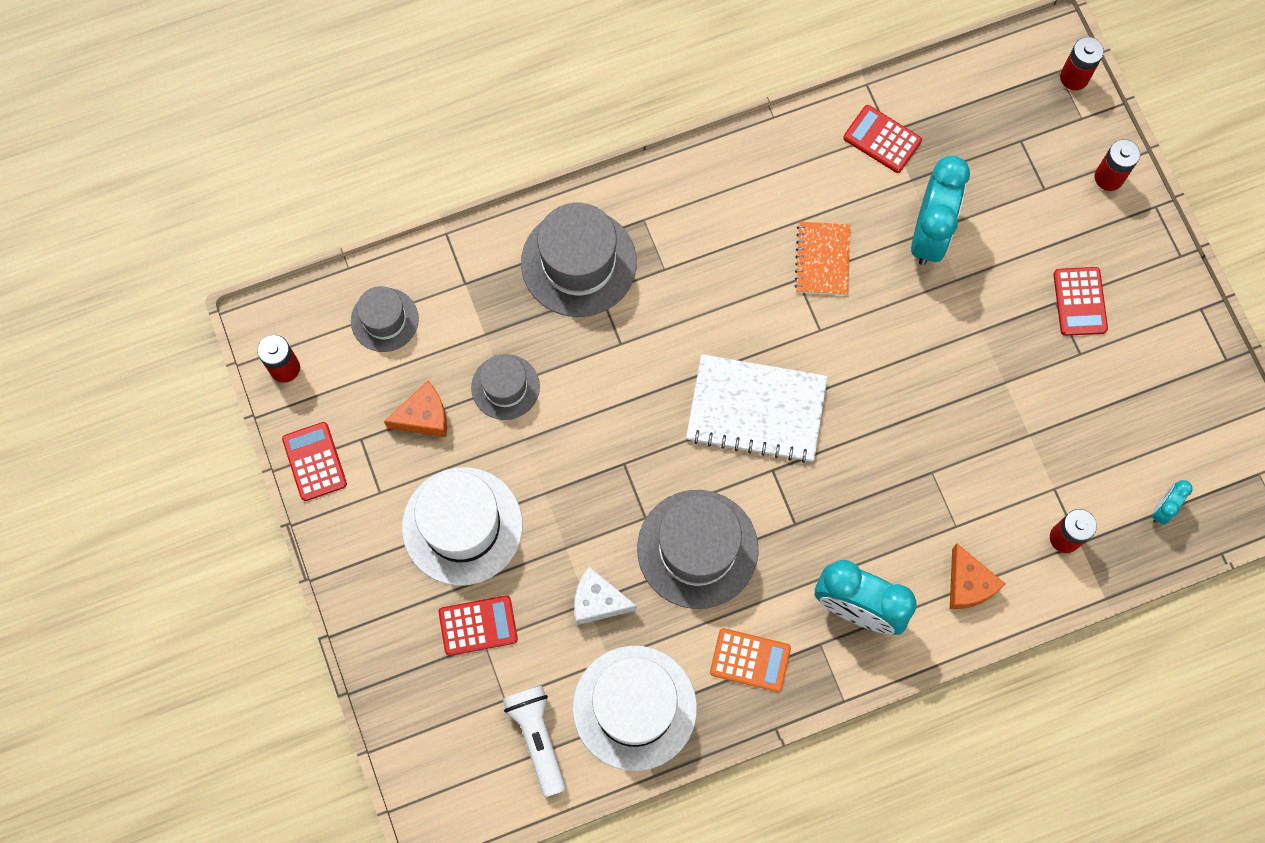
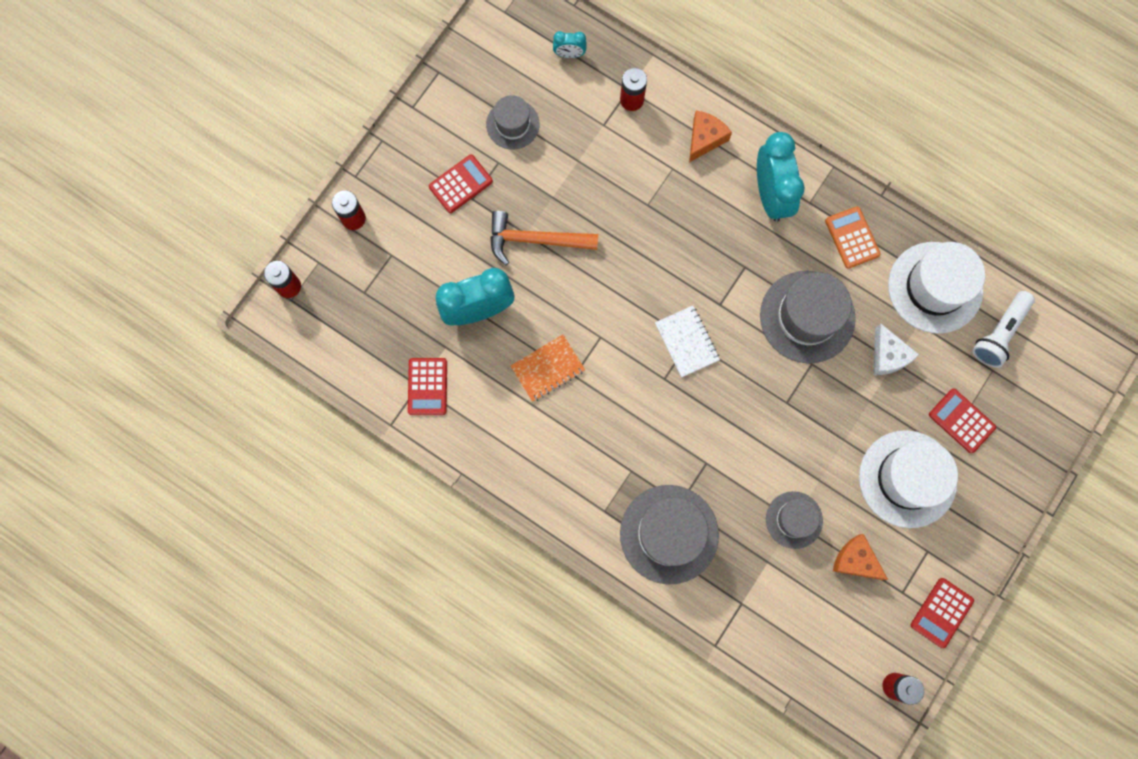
camera: 125 degrees left, 5 degrees up
(384, 320) = (809, 641): grey hat -> grey hat (512, 124)
(756, 410) = (687, 342): white notebook -> white notebook, size x0.59
(968, 335) = (535, 240): none -> orange hammer

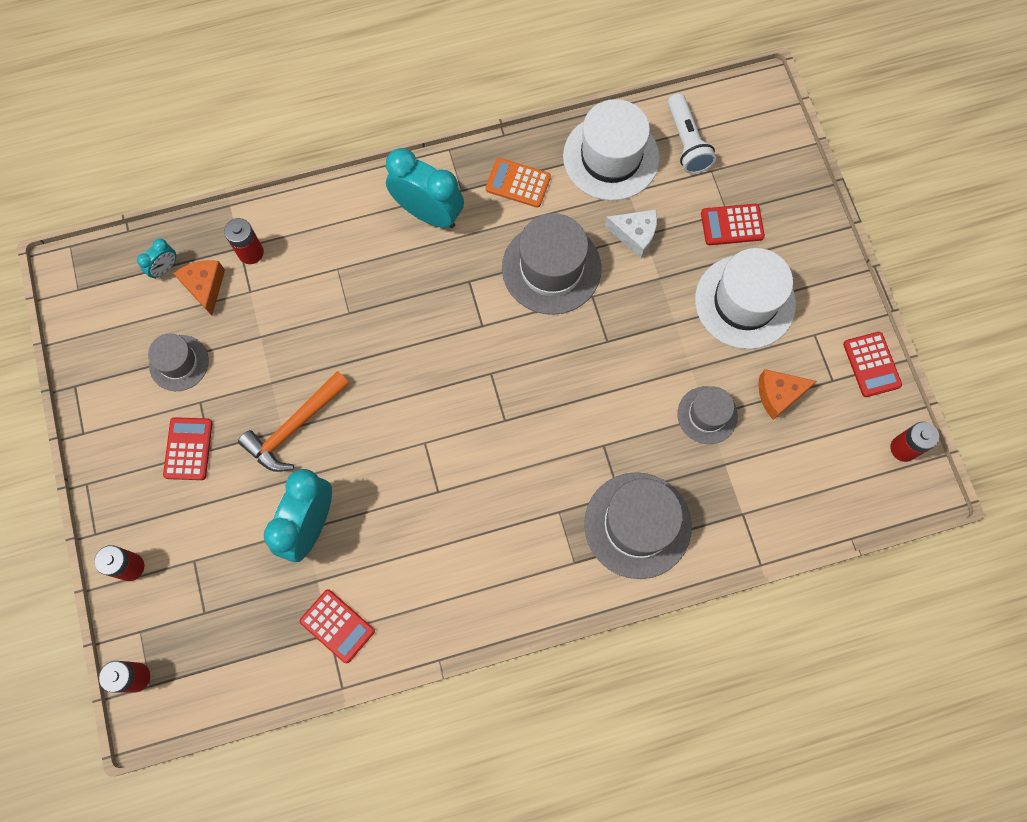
camera: 50 degrees left, 5 degrees down
(548, 368) = (413, 509): orange notebook -> none
(687, 342) = (490, 377): white notebook -> none
(705, 139) = (336, 224): orange cheese -> orange cheese (205, 287)

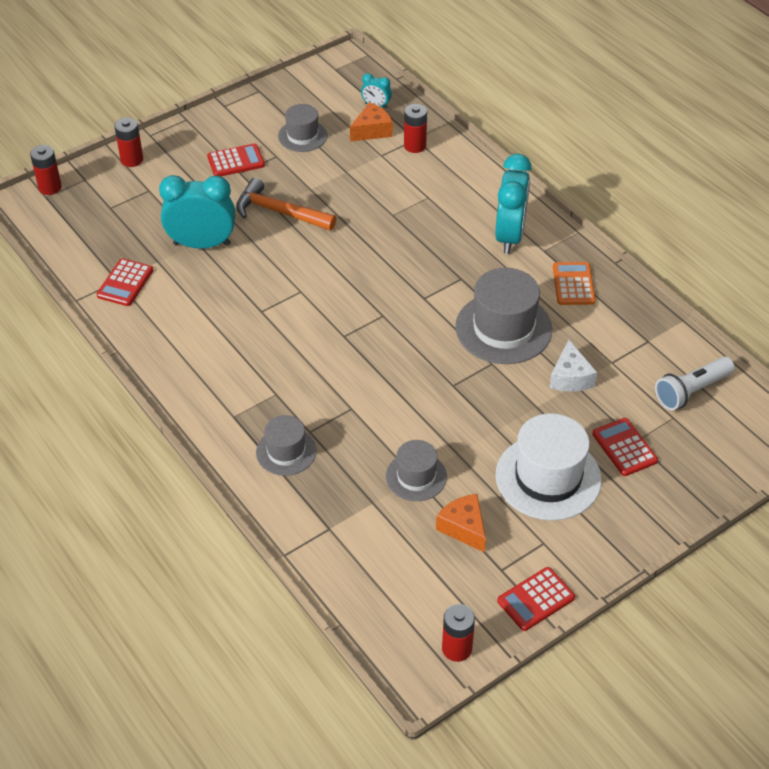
camera: 70 degrees right, 25 degrees down
(611, 157) = (640, 340): white hat -> none
(637, 525) = (286, 451): grey hat -> grey hat, size x0.58

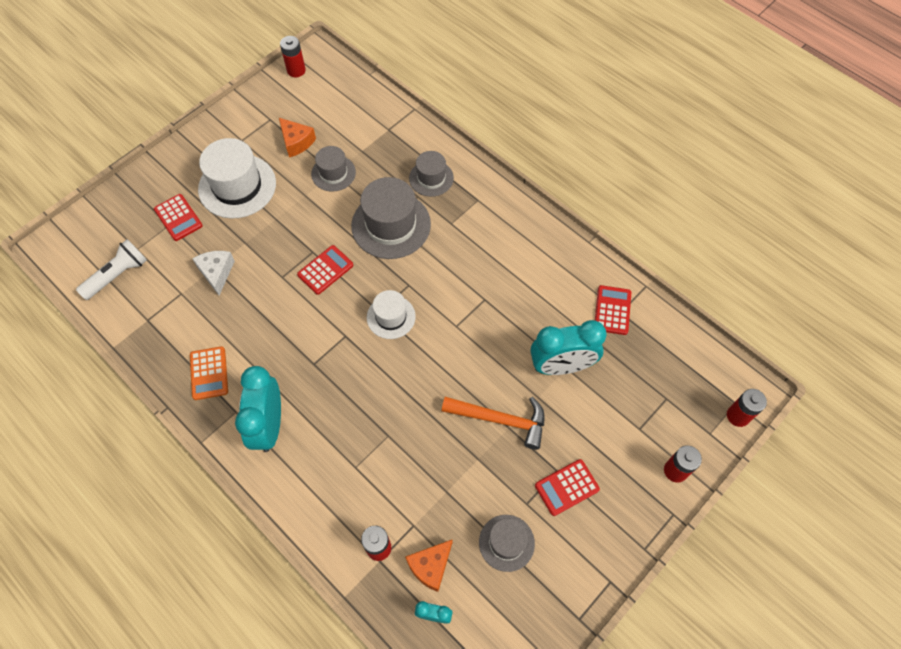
camera: 170 degrees right, 15 degrees up
(370, 308) = (391, 317): none -> white hat
(503, 328) = (273, 313): grey hat -> grey hat (391, 225)
(536, 599) = (247, 104): red calculator -> red calculator (325, 270)

